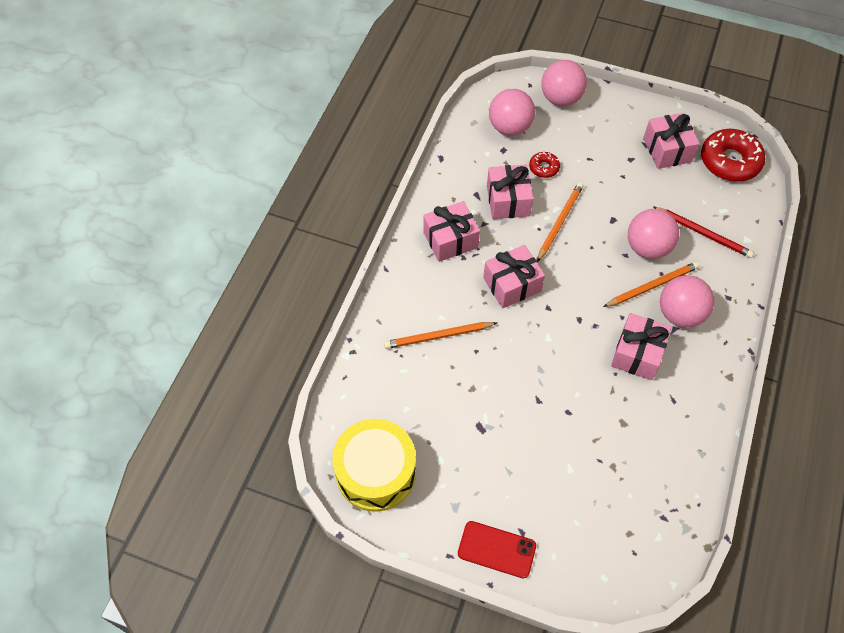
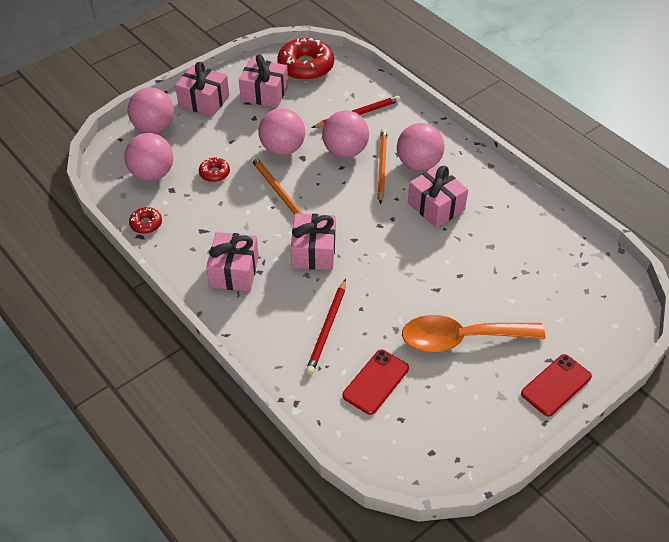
camera: 60 degrees left, 10 degrees down
(376, 472) = (433, 442): yellow drum -> none
(408, 399) = (375, 382): none -> red phone
(438, 336) = (327, 328): orange pencil -> red pencil
(456, 154) = (146, 224): none -> red donut
(496, 445) = (461, 338): none -> orange spoon
(508, 200) = (227, 212): pink gift -> pink gift (204, 101)
(611, 200) = (282, 149): none -> pink ball

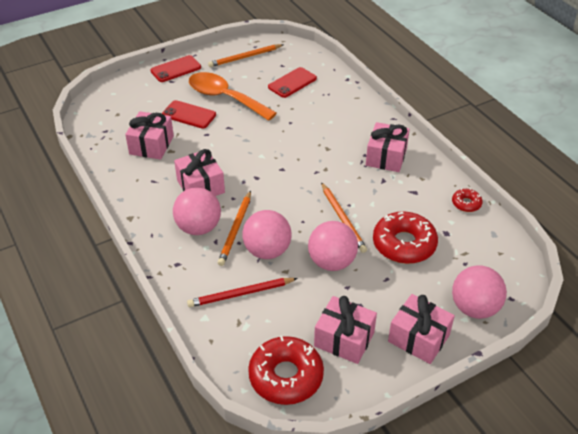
camera: 170 degrees left, 5 degrees down
(152, 174) = (468, 251): pink ball -> none
(214, 173) = (404, 244): red donut -> red donut, size x2.04
(313, 252) = (318, 163): pink gift -> pink gift (151, 145)
(327, 328) = (318, 113): red pencil -> none
(461, 338) = (225, 98): orange spoon -> orange spoon turned 150 degrees counterclockwise
(463, 428) = (245, 57): none -> orange pencil
(495, 302) = (189, 115): none -> red phone

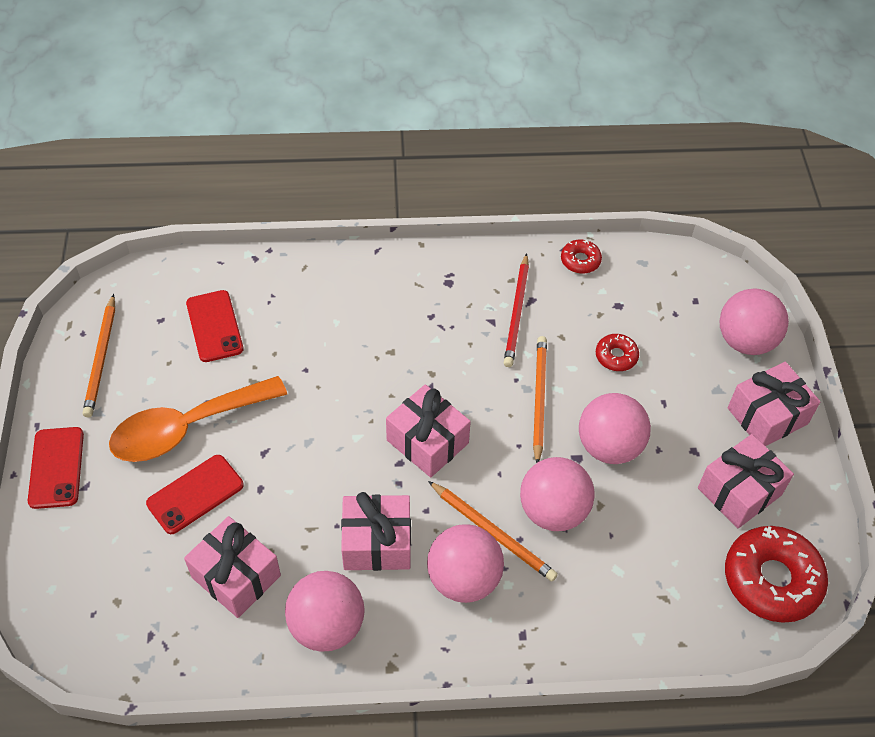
camera: 65 degrees left, 10 degrees up
(141, 186) = (327, 625): none -> pink ball
(241, 294) = (617, 575): red pencil -> red pencil (517, 313)
(343, 219) = (539, 398): orange pencil -> orange pencil turned 90 degrees counterclockwise
(386, 157) = (449, 296): pink gift -> pink gift (427, 442)
(404, 244) = (616, 356): red donut -> red donut, size x0.49

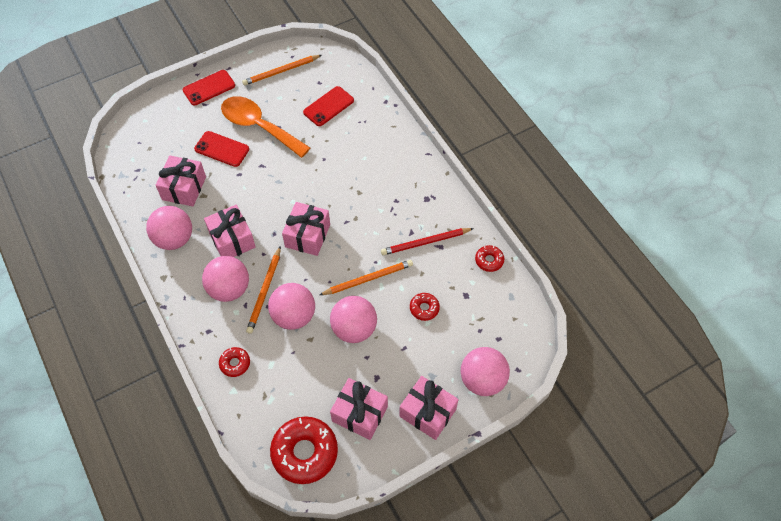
camera: 65 degrees right, 5 degrees up
(595, 618) = (235, 363): none -> red donut

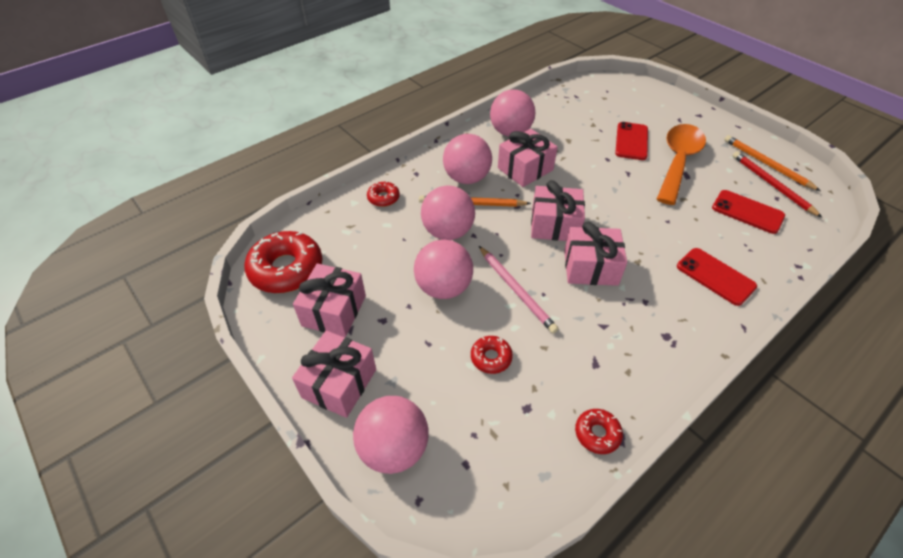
camera: 80 degrees right, 10 degrees down
(184, 188) = (570, 127): pink gift -> pink gift (590, 267)
(209, 88) = (702, 118): red phone -> red phone (715, 276)
(368, 279) = (516, 290): orange pencil -> pink pencil
(425, 242) = (594, 344): red pencil -> red pencil (771, 185)

